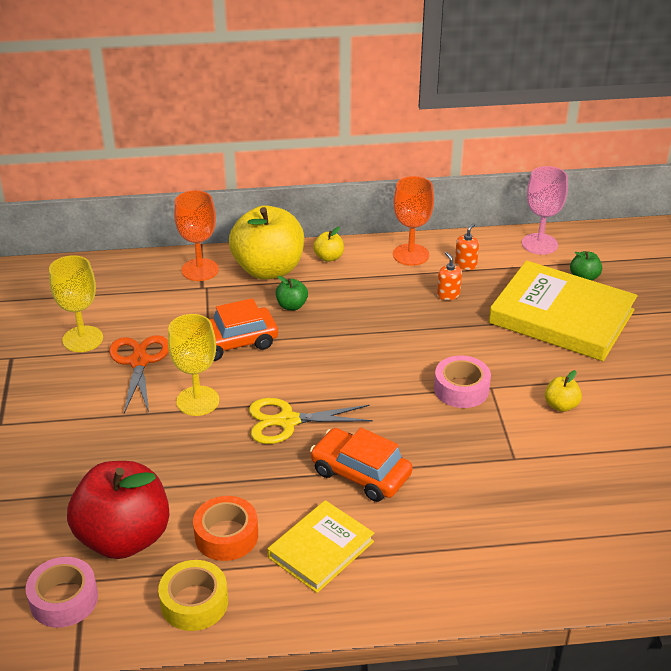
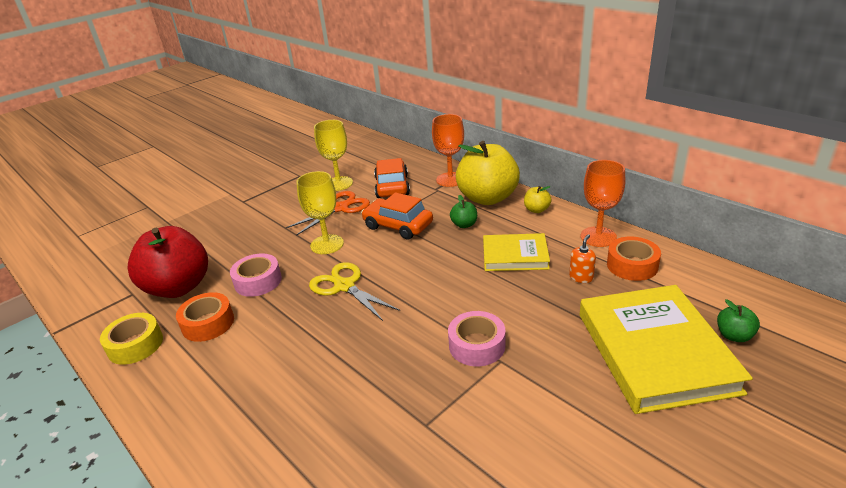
camera: 55 degrees right, 5 degrees down
(64, 599) = (112, 296): pink tape -> pink tape (258, 281)
(321, 549) = (224, 372): yellow book -> yellow book (515, 255)
(360, 473) = (321, 347): orange car -> orange car (392, 186)
(465, 264) = (632, 265): orange soap dispenser -> orange tape
(539, 244) = (730, 286): pink goblet -> none
(561, 405) = (532, 418): yellow apple -> none

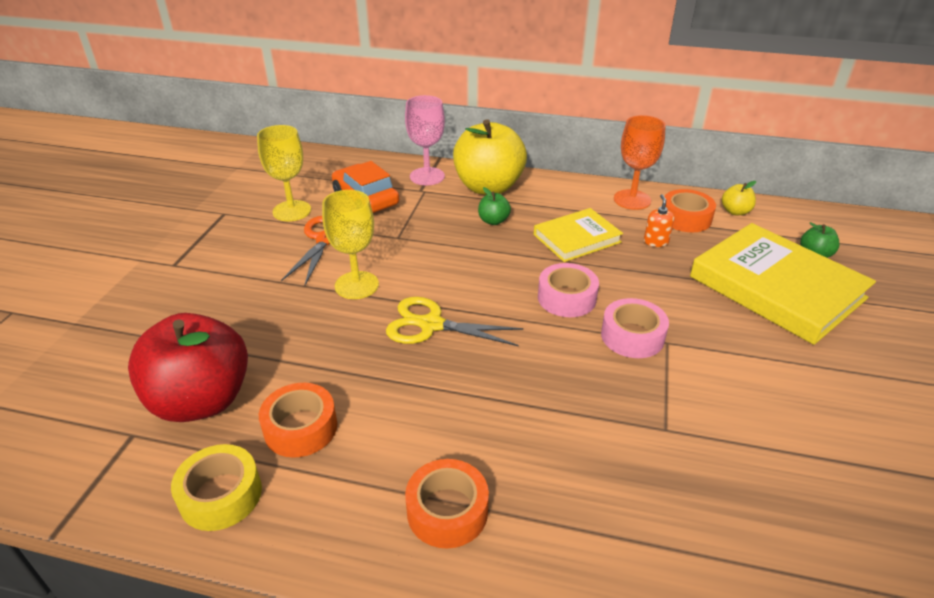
camera: 35 degrees left, 5 degrees up
(230, 410) = (447, 511): none -> orange tape
(258, 281) = (313, 355): pink tape -> pink tape (566, 298)
(398, 226) = (421, 241): orange car -> none
(450, 179) = (427, 176): orange goblet -> pink goblet
(536, 210) = (550, 188): yellow apple -> yellow apple (735, 211)

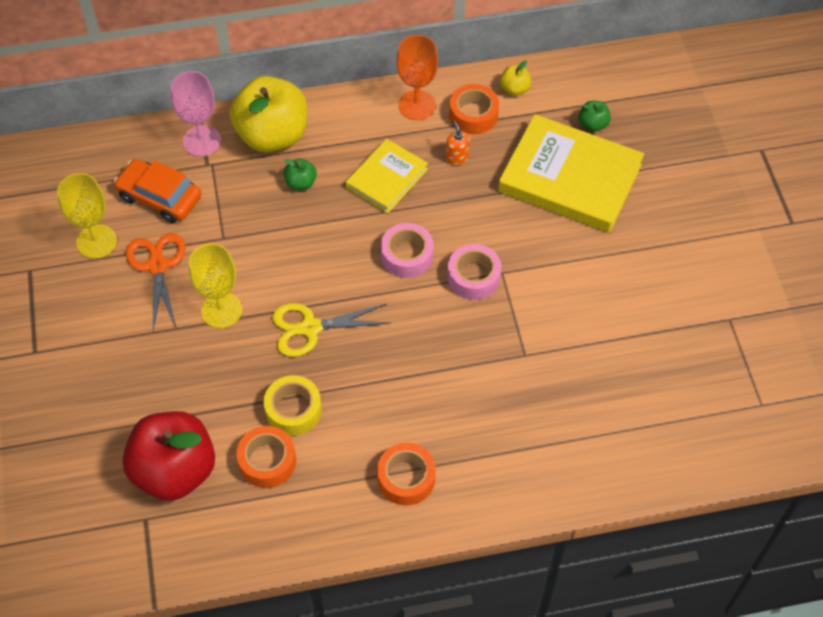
camera: 25 degrees left, 20 degrees up
(221, 495) = (247, 533): yellow tape -> yellow tape (293, 410)

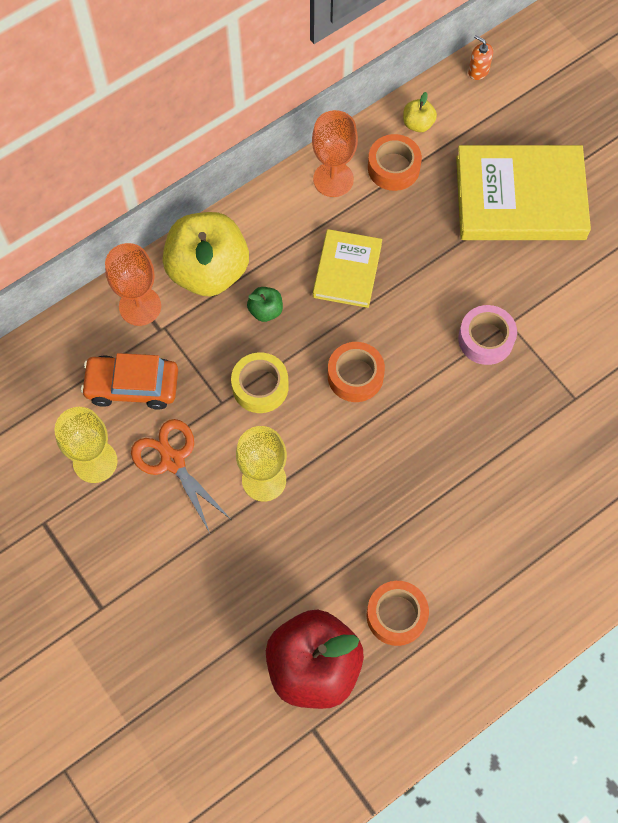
camera: 25 degrees left, 10 degrees up
(202, 141) = (140, 306): pink goblet -> orange goblet
(293, 410) = (392, 552): yellow tape -> yellow tape (260, 386)
(310, 328) = (361, 460): yellow scissors -> none
(406, 478) = (534, 572): orange tape -> orange tape (355, 376)
(407, 255) = (411, 344): pink tape -> none
(457, 157) = (402, 219): orange soap dispenser -> orange soap dispenser (478, 71)
(593, 124) = (511, 132): green apple -> none

